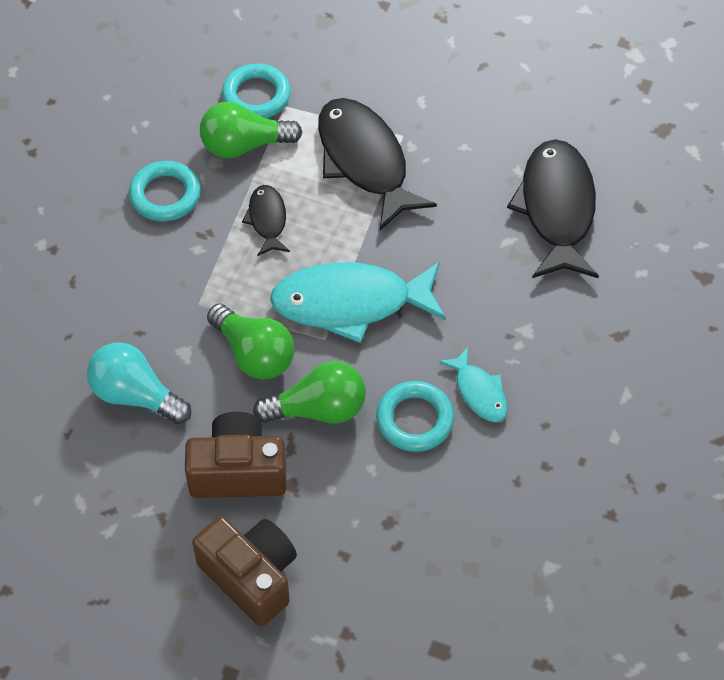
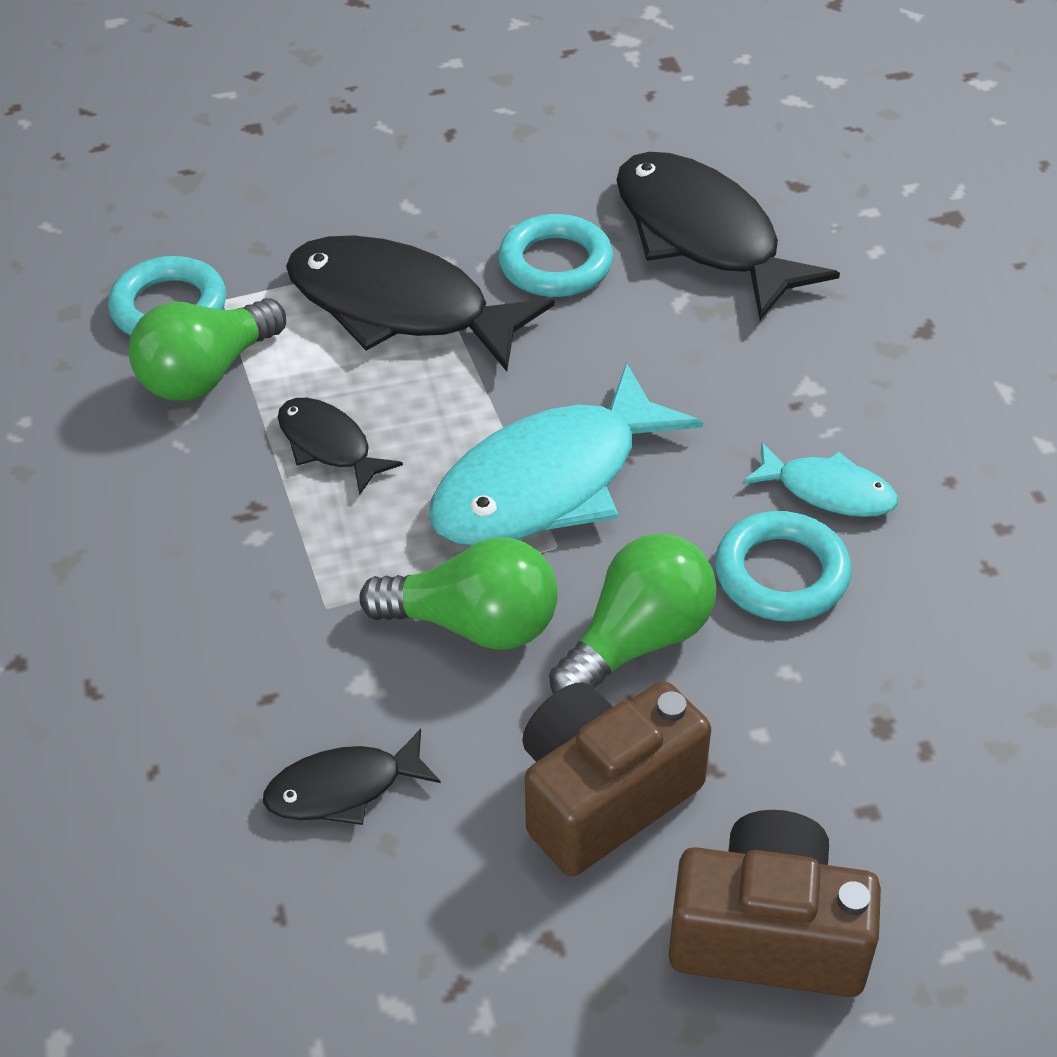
camera: 35 degrees left, 10 degrees down
(136, 395) = (343, 788): turquoise light bulb -> black fish
(165, 195) = (141, 494): turquoise ring -> turquoise ring (555, 264)

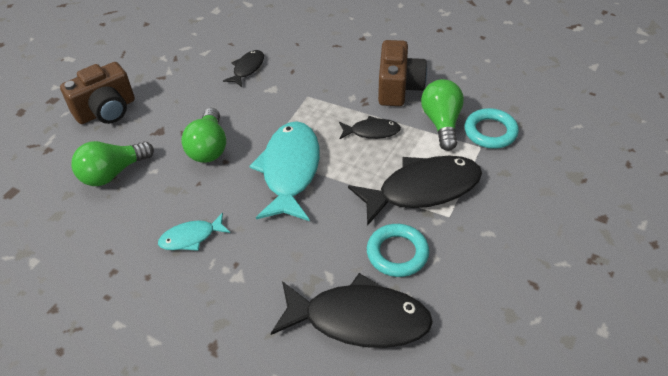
camera: 135 degrees right, 0 degrees up
(473, 624) = (261, 119): green light bulb -> green light bulb (113, 173)
(603, 796) = (178, 108): brown camera -> brown camera (398, 88)
(781, 574) = (182, 197): turquoise ring -> none

